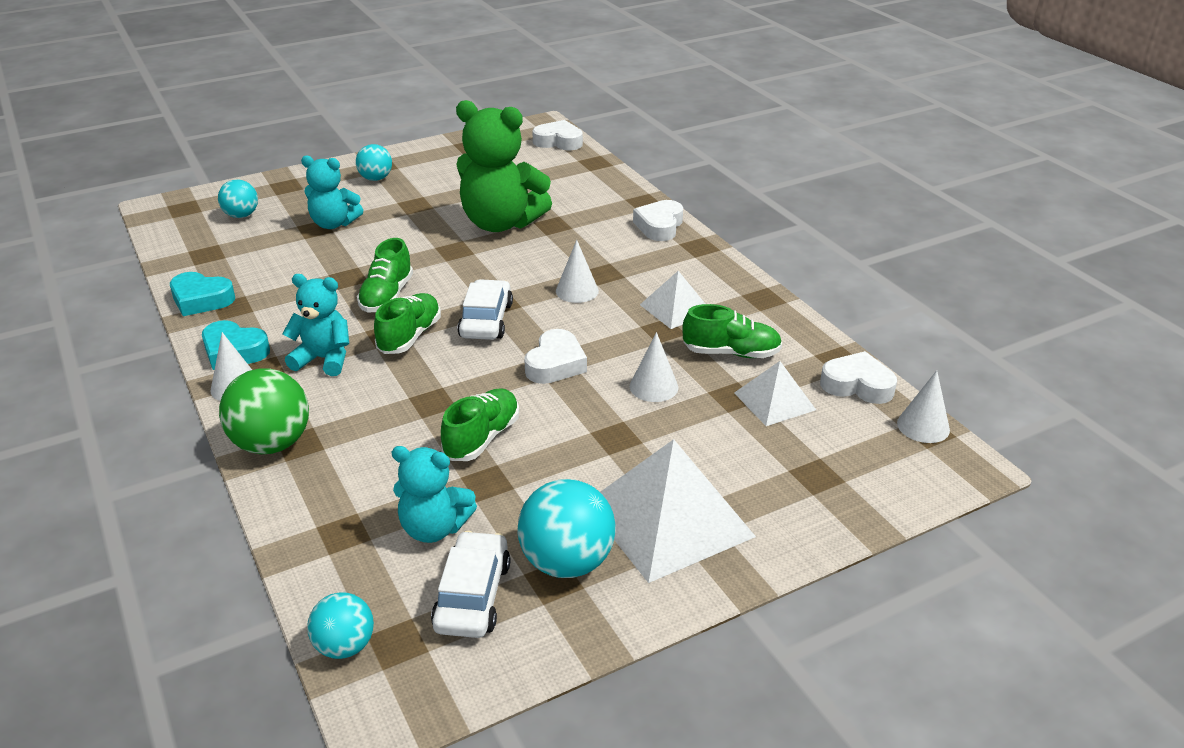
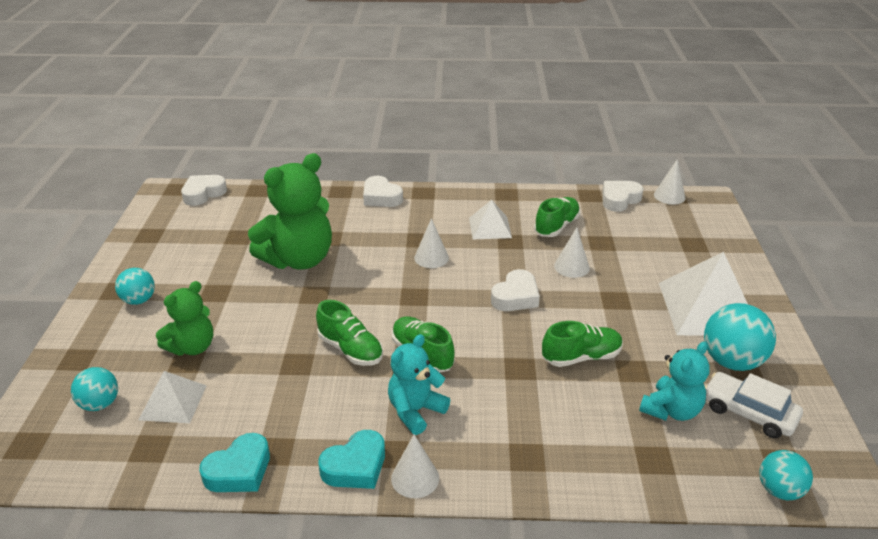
camera: 60 degrees left, 0 degrees up
(272, 444) = (518, 473): green ball -> none
(334, 224) = (192, 347): turquoise teddy bear -> green teddy bear
(482, 438) = (581, 357): green shoe -> green shoe turned 105 degrees clockwise
(486, 320) = (433, 310): white car -> none
(555, 364) = (515, 297): white heart -> white heart turned 75 degrees clockwise
(774, 401) = (616, 231): white pyramid -> white pyramid (173, 402)

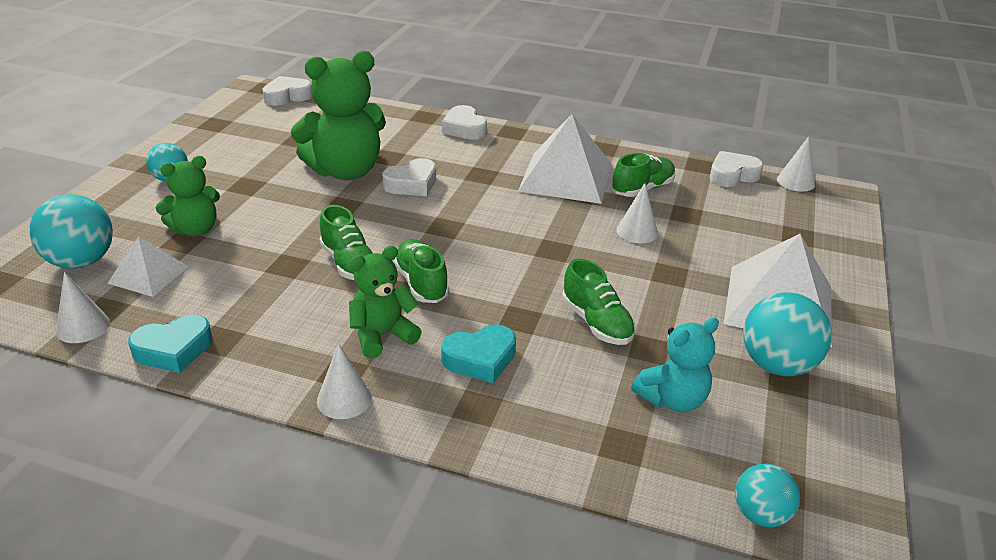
camera: 15 degrees right, 0 degrees up
(100, 404) = (81, 262): turquoise ball -> turquoise ball, size x1.63
(355, 466) = (289, 373): turquoise heart -> turquoise heart (480, 359)
(415, 411) = (382, 335): turquoise teddy bear -> green teddy bear
(431, 257) = (484, 194): white cone -> white cone (83, 326)
(490, 227) = (565, 177): white pyramid -> white pyramid, size x1.83
(515, 297) = (555, 249): white heart -> white heart (412, 184)
(581, 357) = (596, 323): green shoe -> green shoe turned 60 degrees clockwise
(748, 412) = (768, 423): white car -> none

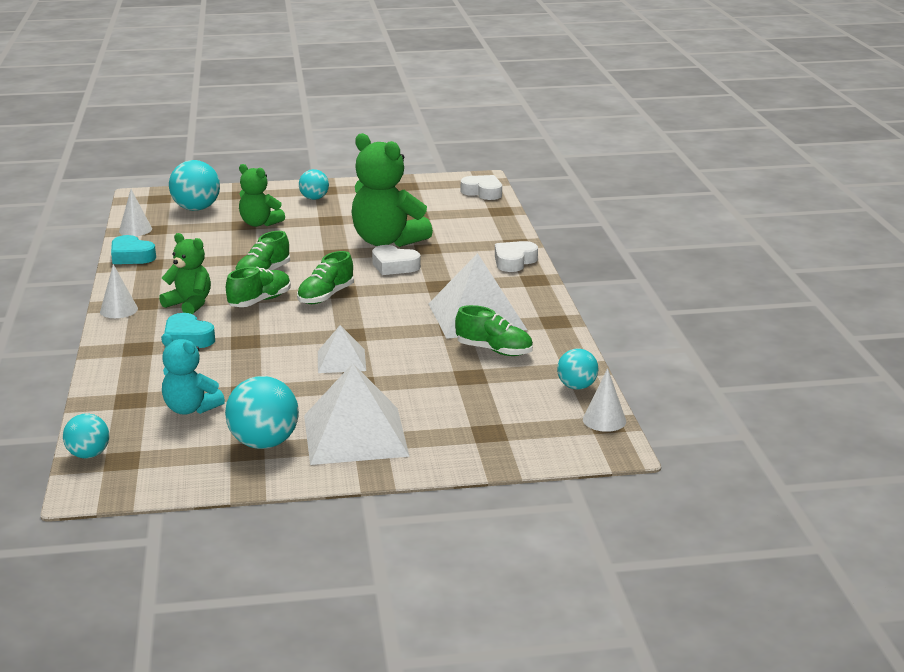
camera: 65 degrees right, 10 degrees down
(148, 275) = (198, 228): white pyramid -> white pyramid (341, 361)
(596, 323) = (263, 367): green shoe -> green shoe (326, 296)
(637, 231) = (414, 360): white cone -> none
(732, 175) = (576, 387): white heart -> turquoise ball

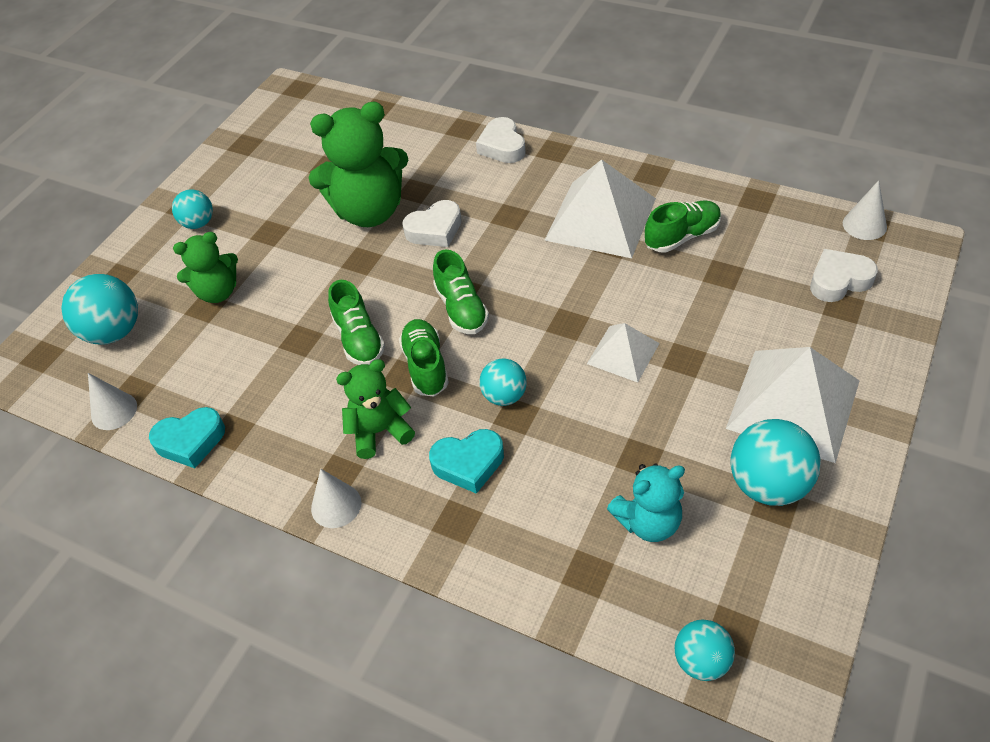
camera: 50 degrees left, 25 degrees up
(483, 192) = (321, 101): white heart -> white heart (839, 280)
(576, 387) = (791, 215): turquoise ball -> turquoise ball (504, 396)

